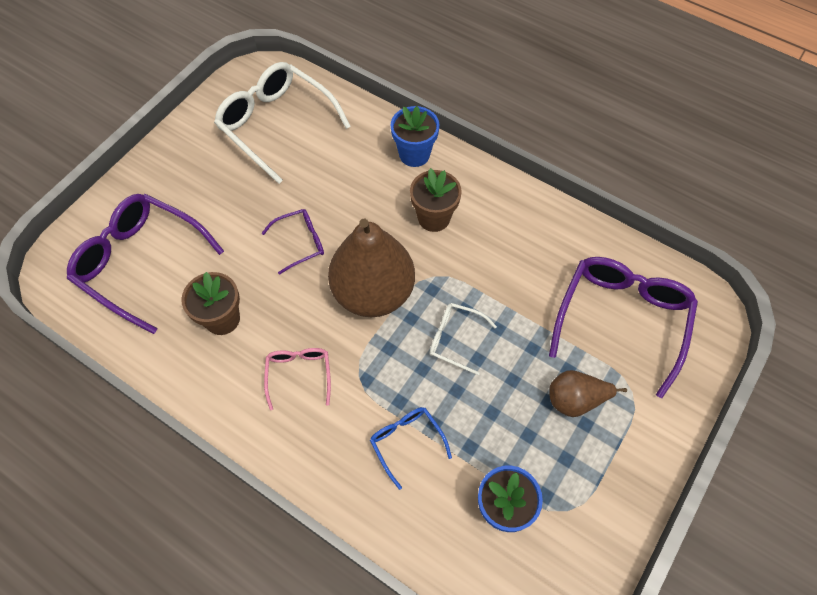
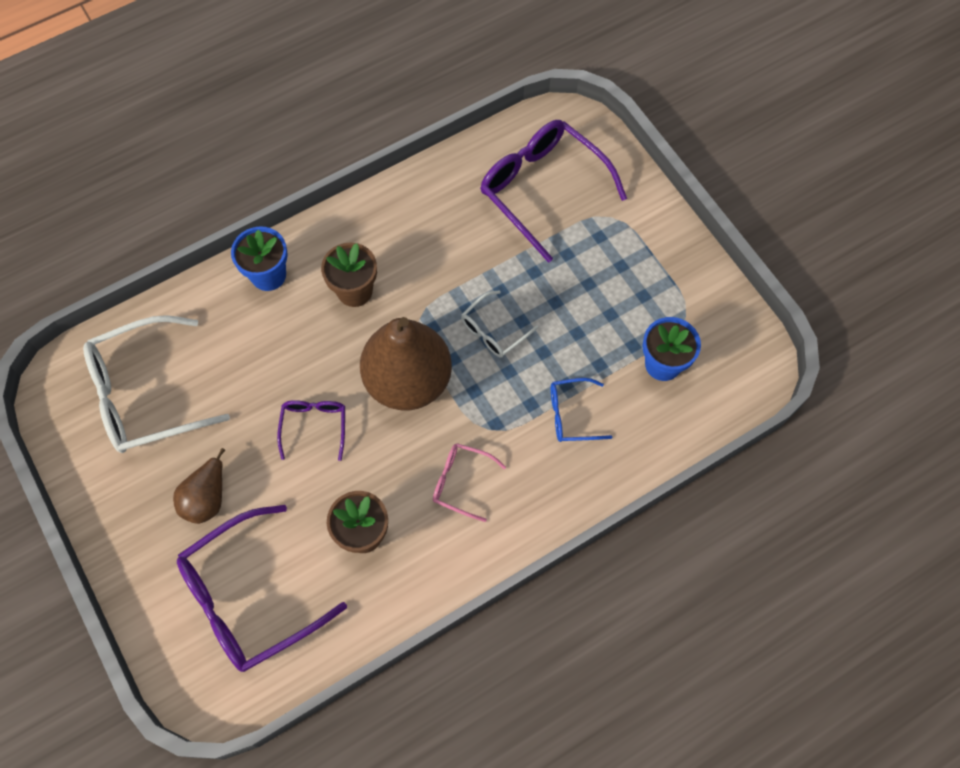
camera: 65 degrees left, 5 degrees up
(575, 400) = (597, 262): brown pear -> brown pear (207, 498)

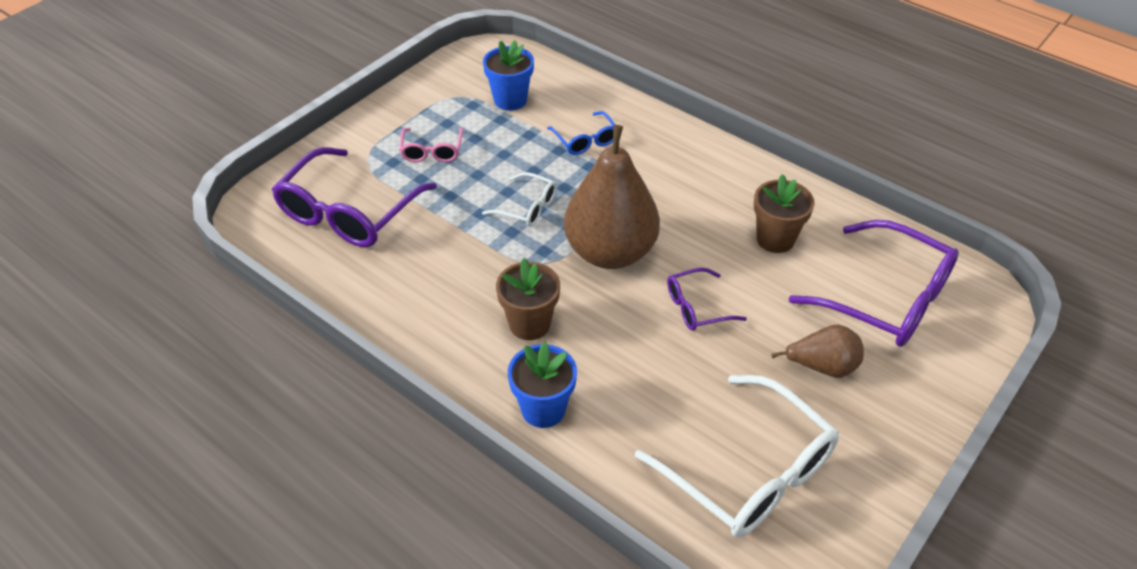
camera: 110 degrees left, 20 degrees down
(461, 482) = (687, 190): pink glasses -> pink glasses (432, 151)

